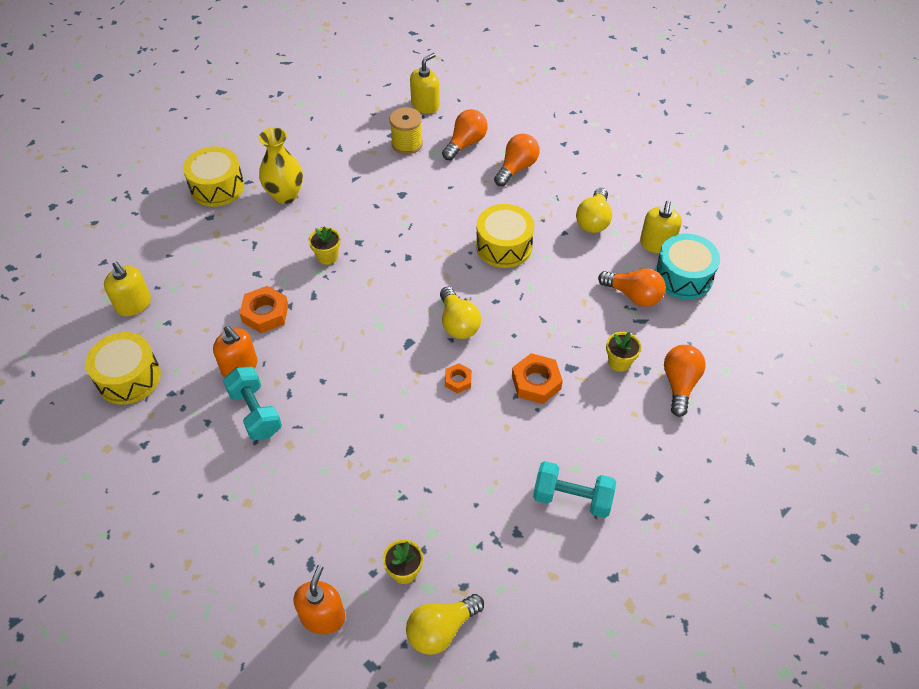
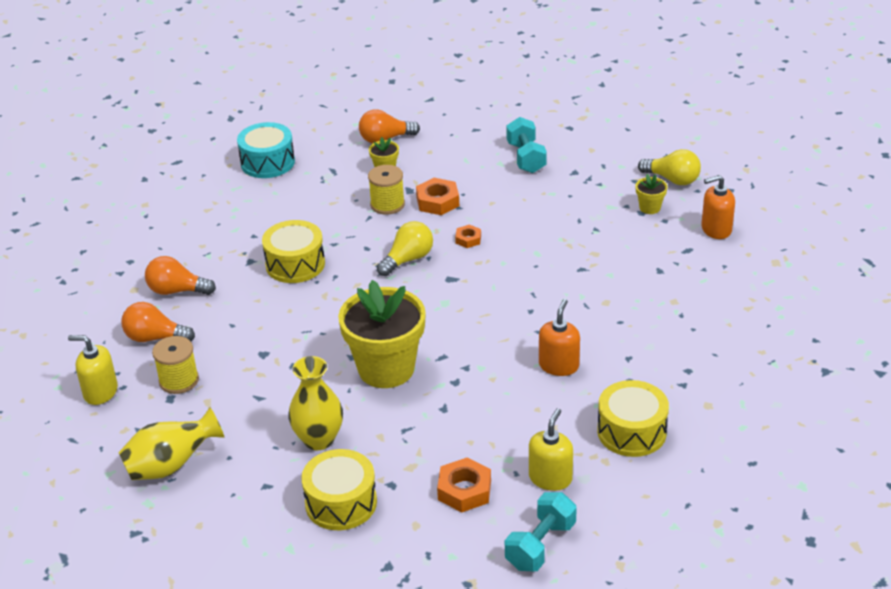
camera: 115 degrees left, 15 degrees down
(255, 412) = (594, 334): turquoise dumbbell -> turquoise dumbbell (540, 545)
(265, 313) = (487, 378): orange nut -> orange nut (464, 490)
(323, 120) = (171, 465): none -> yellow vase
(327, 256) = (386, 369): yellow flower pot -> yellow flower pot, size x2.37
(555, 341) = (387, 204): none -> yellow spool
(593, 220) = (226, 224): yellow light bulb -> none
(633, 295) = (307, 180): orange light bulb -> none
(657, 244) = (236, 184): yellow soap dispenser -> none

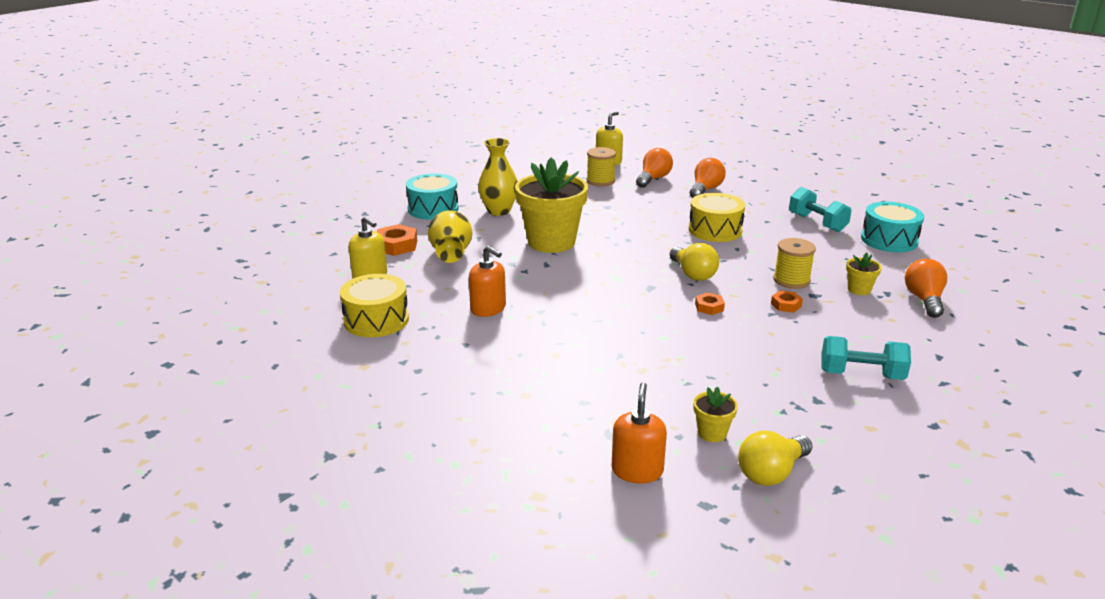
camera: 110 degrees right, 10 degrees down
(171, 465) = (520, 172): yellow vase -> yellow vase (451, 255)
(341, 503) = (433, 209): yellow drum -> turquoise drum
(437, 201) = (786, 305): orange nut -> orange nut, size x0.59
(540, 545) = (316, 259): turquoise dumbbell -> turquoise dumbbell (817, 223)

